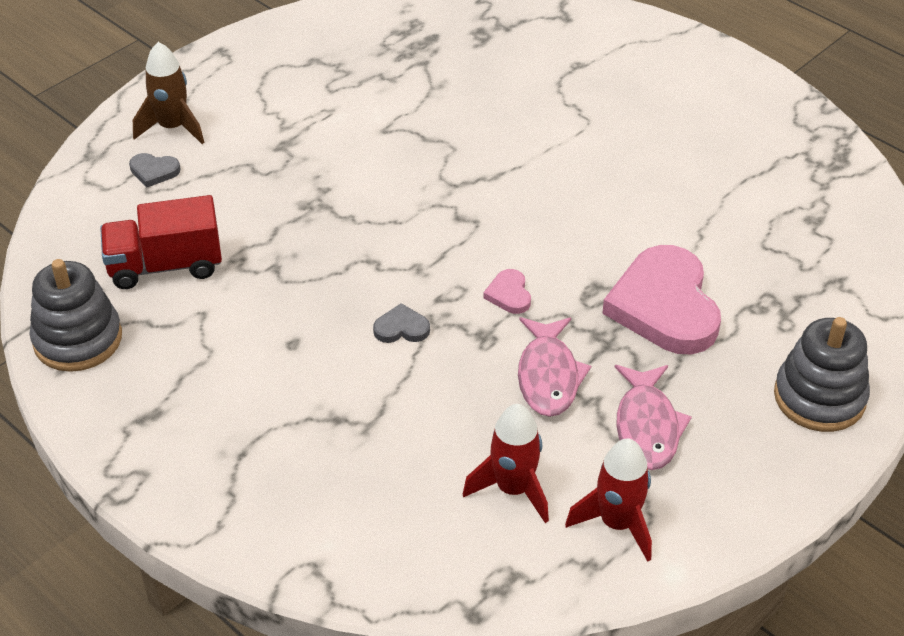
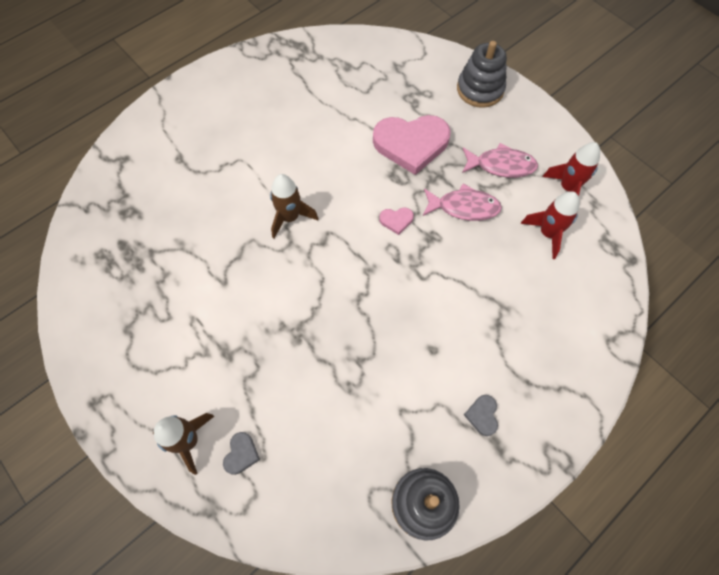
camera: 85 degrees left, 20 degrees up
(165, 266) = (351, 440): red truck -> none
(401, 328) = (422, 283): grey heart -> grey heart (482, 415)
(496, 180) = (290, 217): none -> brown rocket

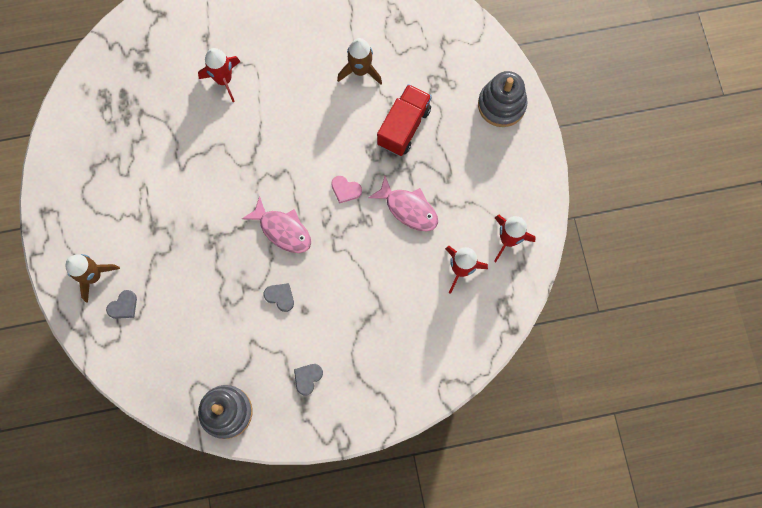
camera: 30 degrees right, 10 degrees up
(219, 185) = (224, 80): none -> red rocket
(290, 217) = (263, 140): brown rocket -> brown rocket (360, 70)
(401, 350) = (280, 297): none -> grey heart
(411, 144) = (404, 127): pink heart -> red truck
(501, 165) = (467, 188): pink fish -> pink fish (282, 230)

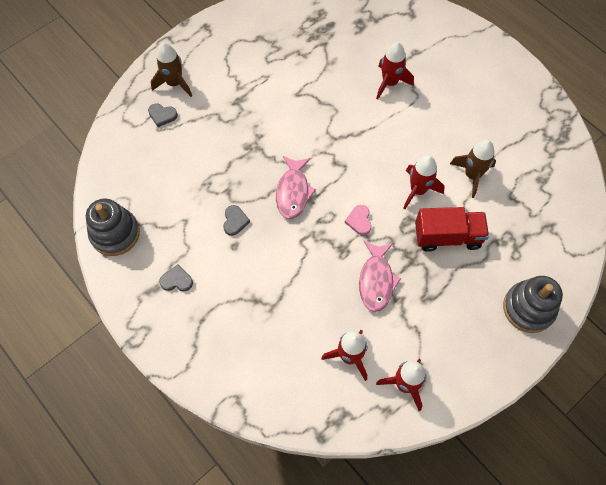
camera: 60 degrees right, 10 degrees down
(347, 123) = (418, 190): none -> red rocket

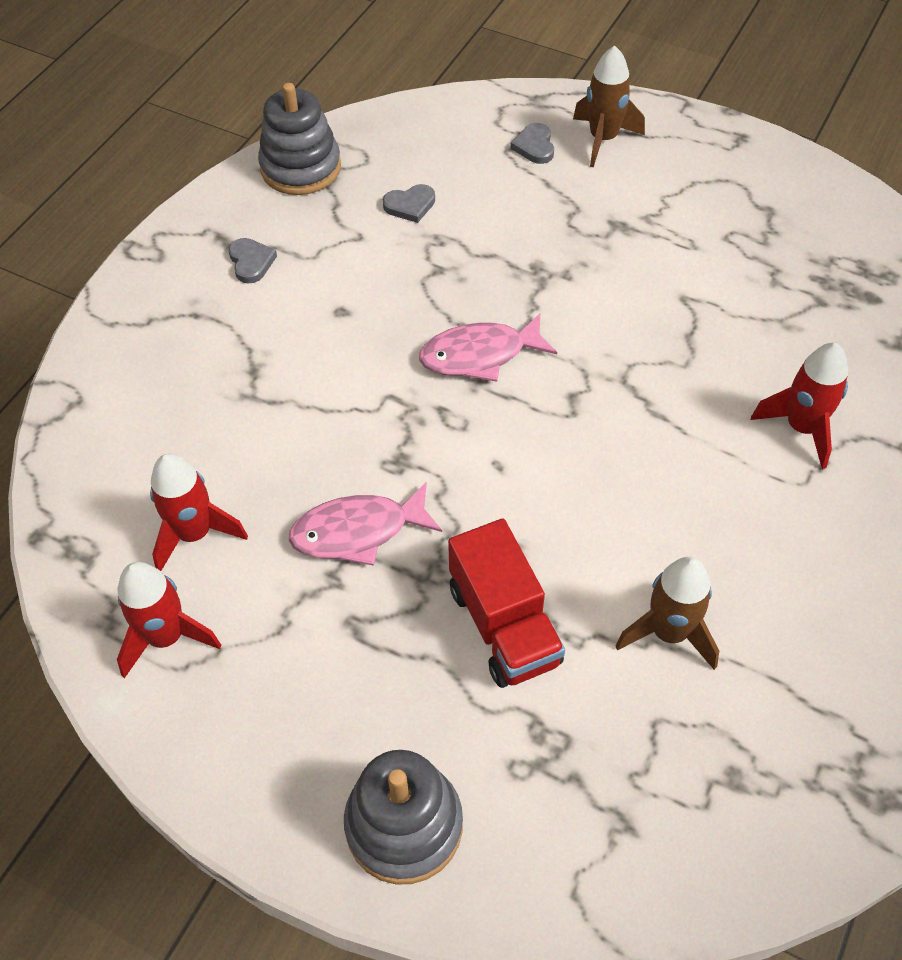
camera: 70 degrees right, 10 degrees down
(235, 221) = (386, 297): grey heart -> grey heart (410, 205)
(359, 221) = (469, 469): pink heart -> none
(418, 190) = (582, 545): red rocket -> none

